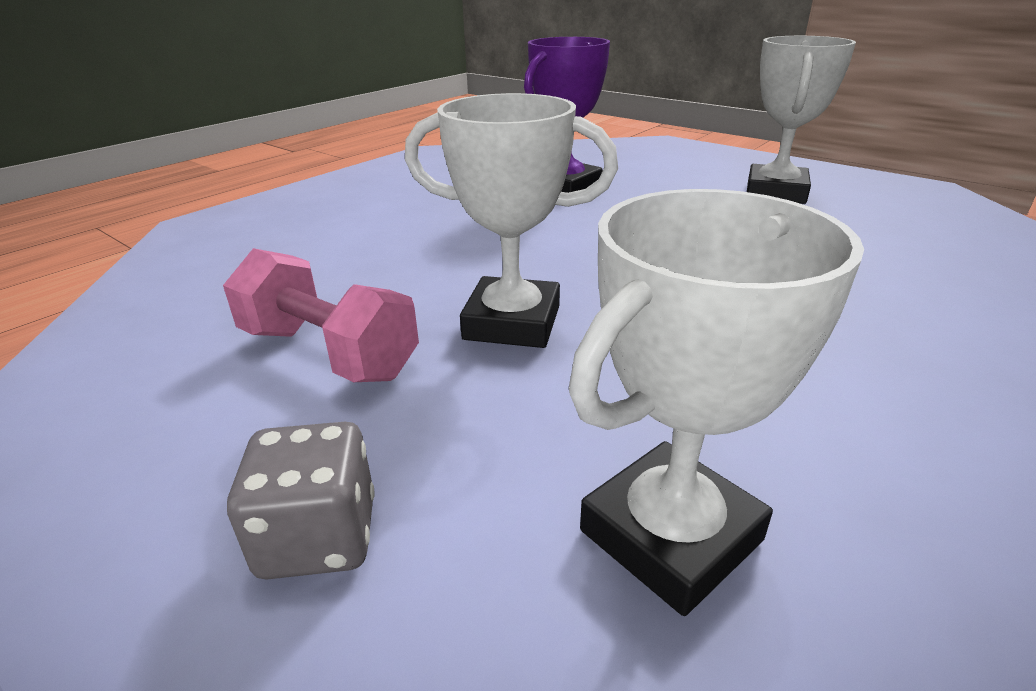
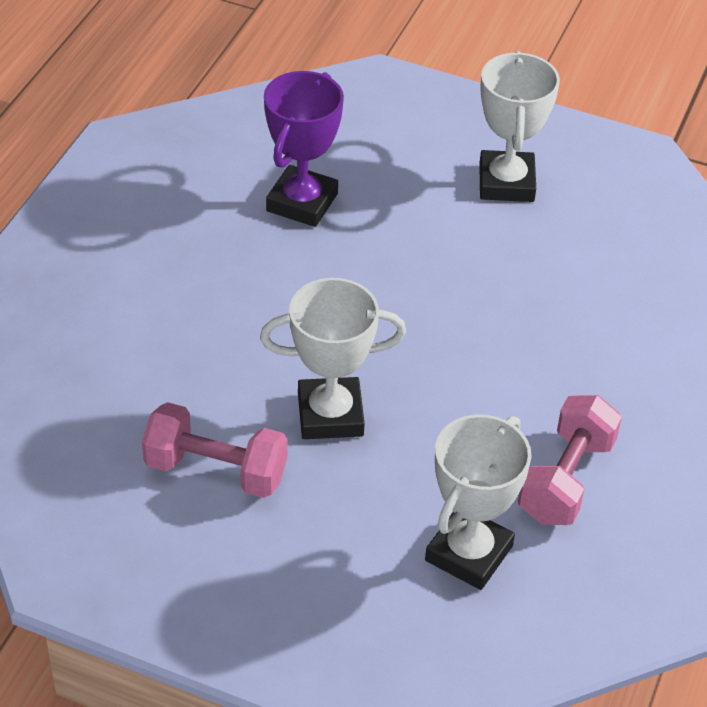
camera: 20 degrees left, 15 degrees up
(318, 537) = (297, 593): grey dice -> none
(870, 449) = (566, 479): none -> pink dumbbell

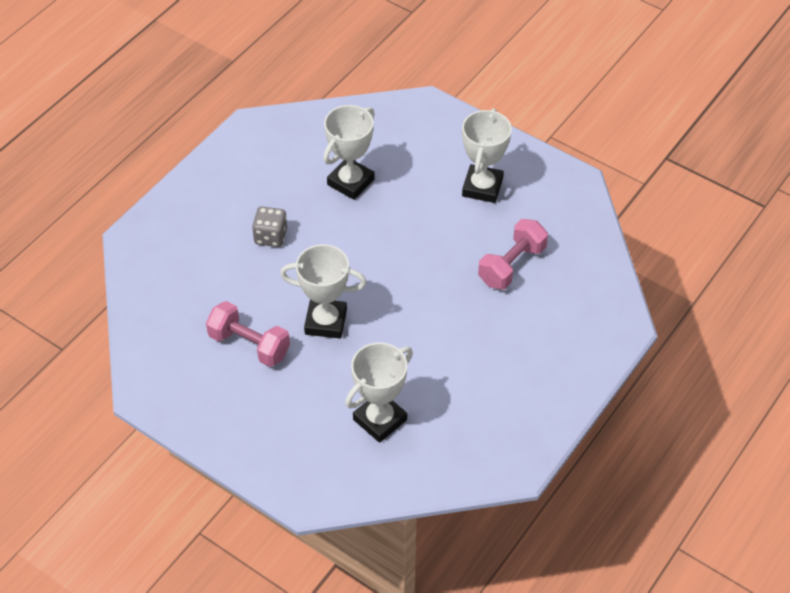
camera: 15 degrees right, 5 degrees up
(200, 299) = (271, 236): none -> grey dice
(302, 202) = (350, 182): purple trophy -> white trophy
(566, 479) = (452, 385): pink dumbbell -> pink dumbbell (511, 265)

